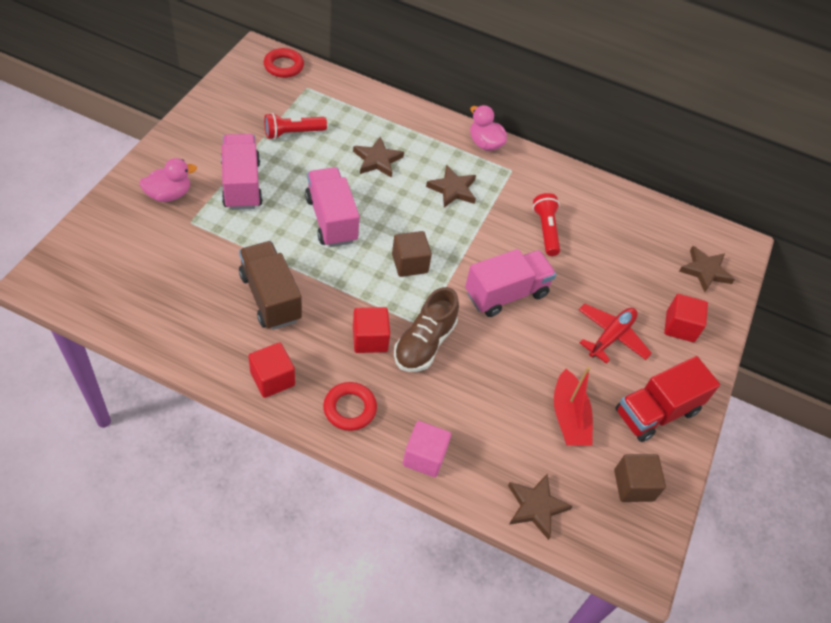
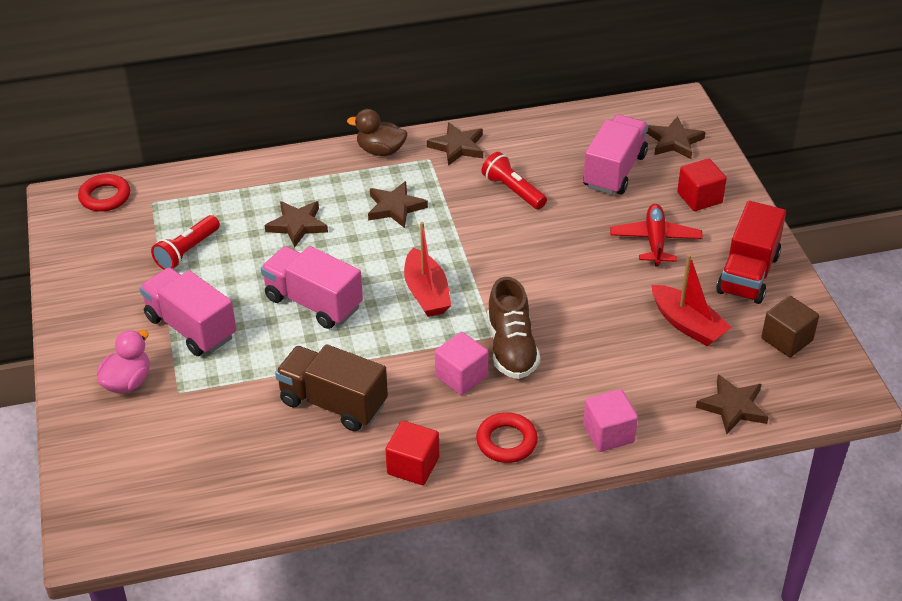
camera: 30 degrees left, 10 degrees down
(370, 339) = (461, 376): red cube -> pink cube
(409, 263) = (426, 293): brown cube -> red boat
(485, 144) = (380, 151): pink duck -> brown duck
(506, 294) = (536, 263): pink truck -> pink truck (614, 171)
(540, 174) = (457, 147): none -> brown star

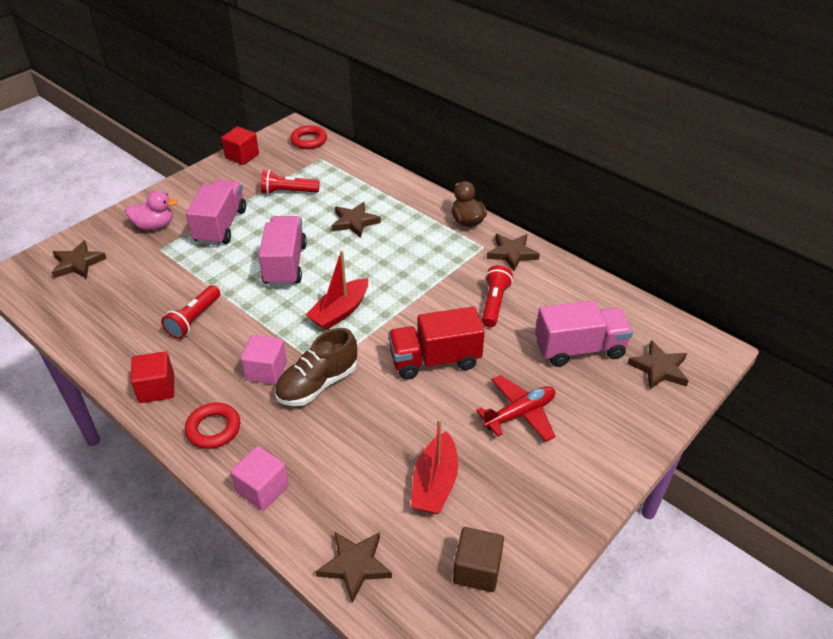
camera: 55 degrees right, 0 degrees up
(333, 403) = (194, 319): brown truck -> red flashlight
(395, 207) = (415, 255): brown star -> brown star (77, 263)
(699, 198) = (605, 418): red cube -> red cube (242, 156)
(748, 274) = (539, 499): red truck -> red truck (435, 360)

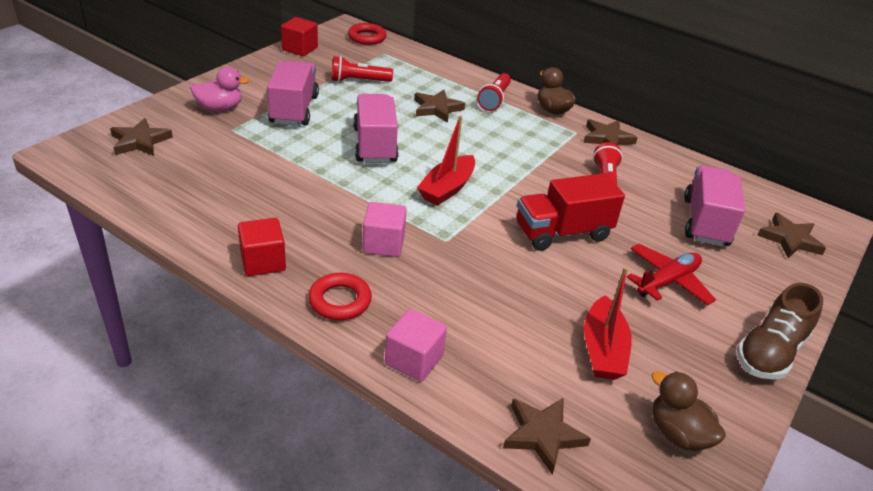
camera: 10 degrees left, 5 degrees down
(194, 319) = (288, 195): red flashlight -> red flashlight (495, 100)
(318, 384) = (444, 256): brown shoe -> brown shoe (770, 352)
(477, 570) = (678, 434): brown cube -> brown duck
(579, 349) = (705, 222): pink truck -> pink truck turned 60 degrees counterclockwise

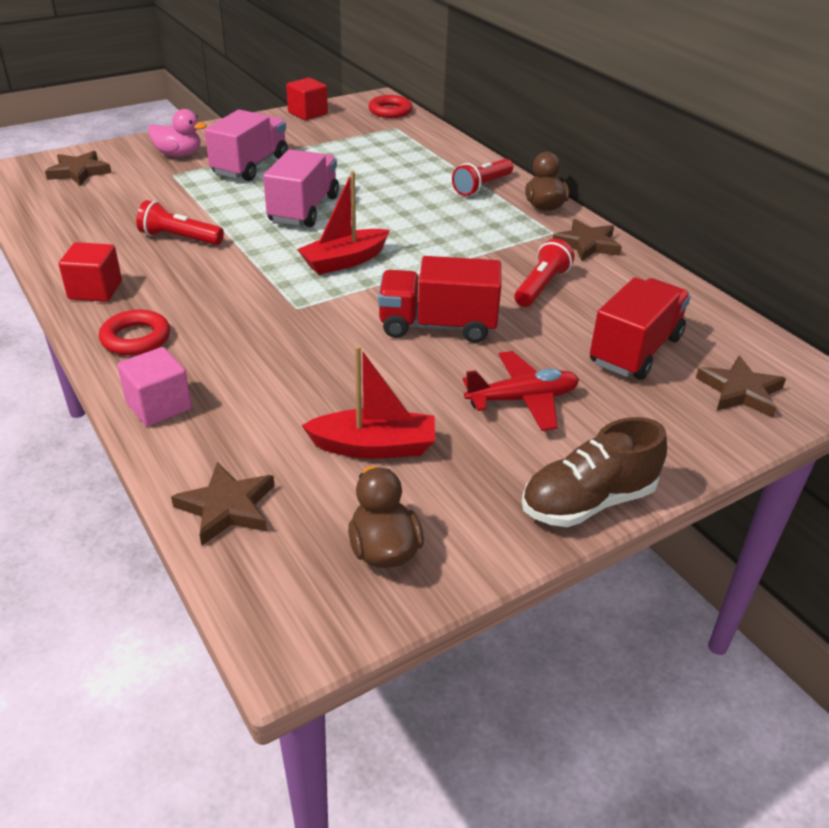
camera: 25 degrees right, 0 degrees up
(358, 81) = (342, 149): red flashlight -> red flashlight (179, 238)
(383, 244) = (227, 298): pink cube -> none
(437, 108) = (405, 186): brown star -> none
(602, 349) = (374, 447): red boat -> red boat turned 120 degrees counterclockwise
(705, 222) = (635, 350): pink truck -> red truck

